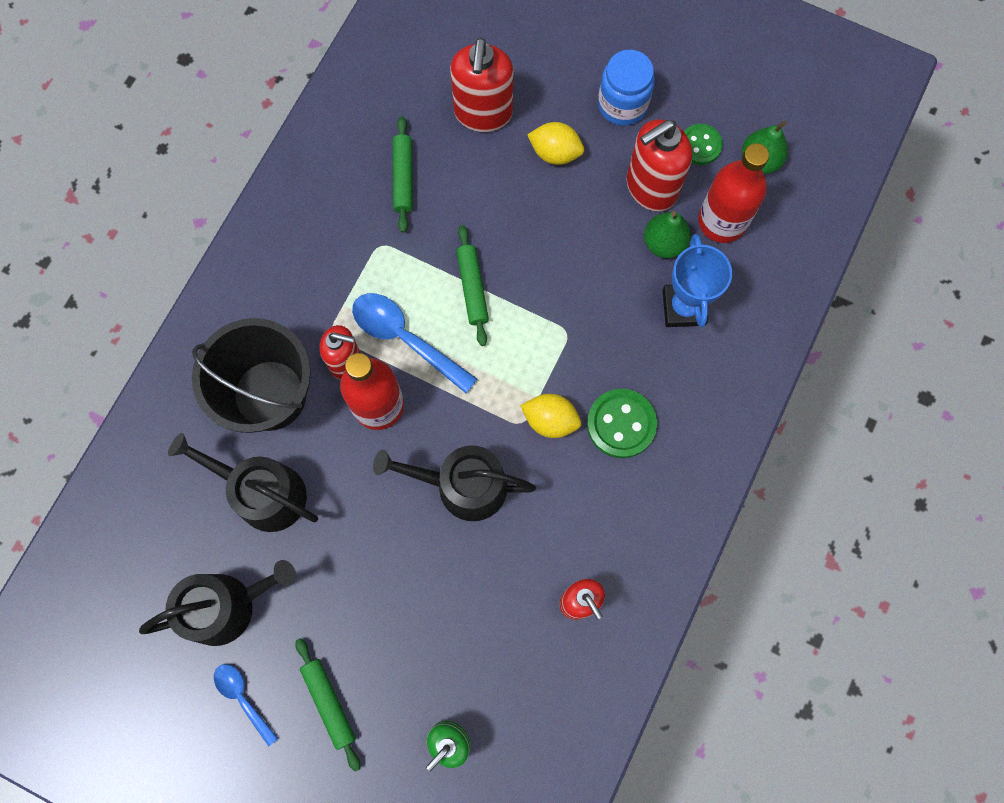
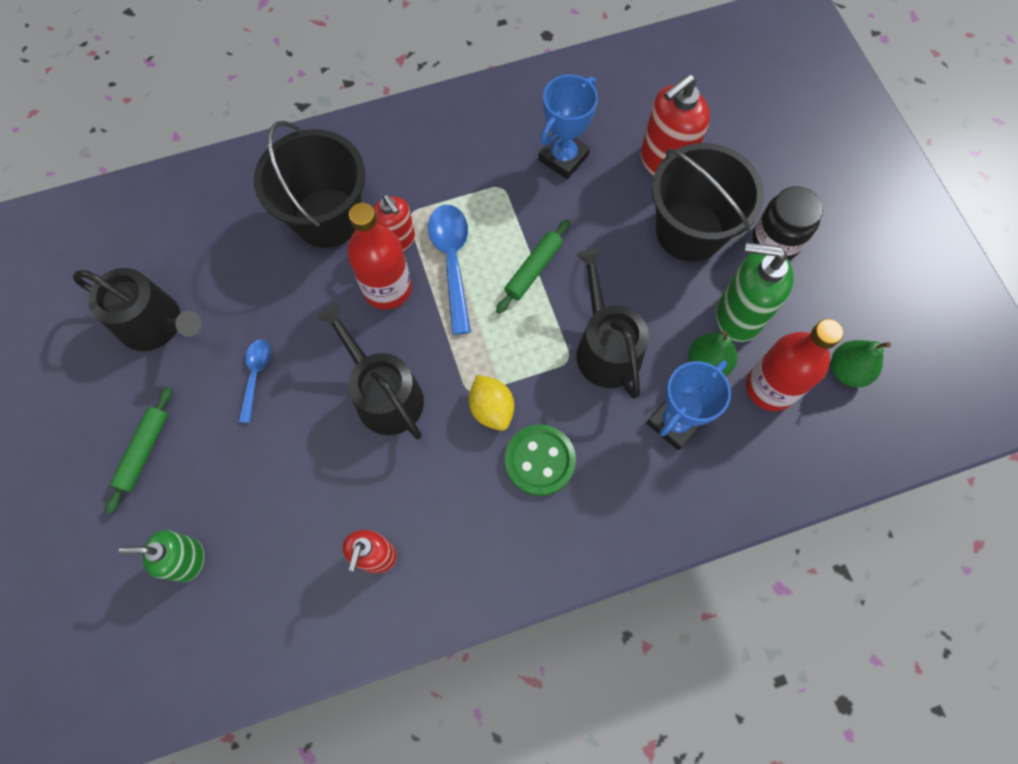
camera: 45 degrees right, 5 degrees down
(242, 698) = (99, 392): blue spoon -> blue spoon (256, 375)
(263, 492) = (255, 274): black watering can -> black watering can (605, 347)
(403, 178) = (563, 157): green rolling pin -> blue trophy
(555, 153) = (689, 231): yellow lemon -> black bucket
(622, 105) = (776, 240): blue jar -> black jar
(651, 187) = (738, 315): red soap dispenser -> green soap dispenser
(700, 145) = (809, 319): green button -> none

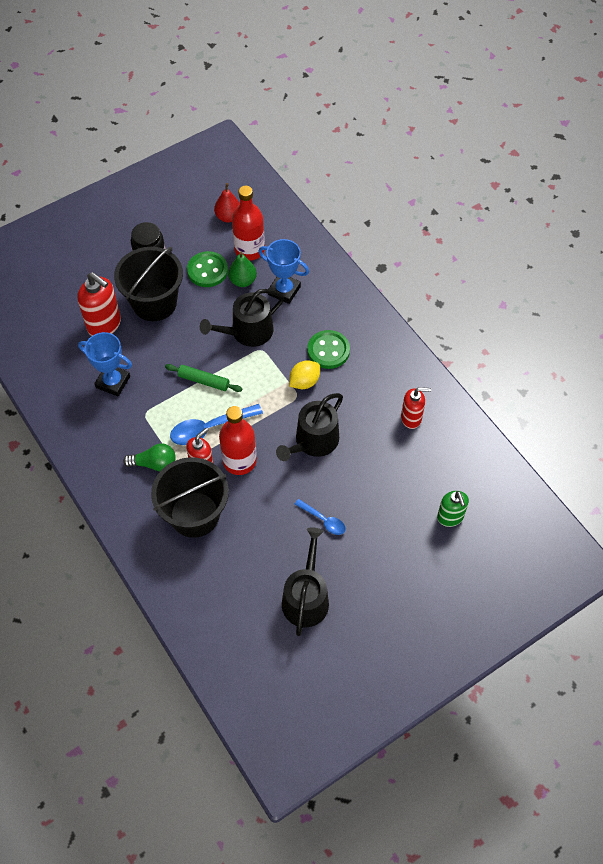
camera: 105 degrees left, 10 degrees down
(144, 451) = (394, 569): green rolling pin -> none
(256, 375) = (323, 520): blue spoon -> blue spoon turned 135 degrees counterclockwise
(419, 184) = (154, 463): none -> green light bulb
(738, 315) = (207, 270): green soap dispenser -> green button
(847, 370) = (228, 217): green pear -> red pear

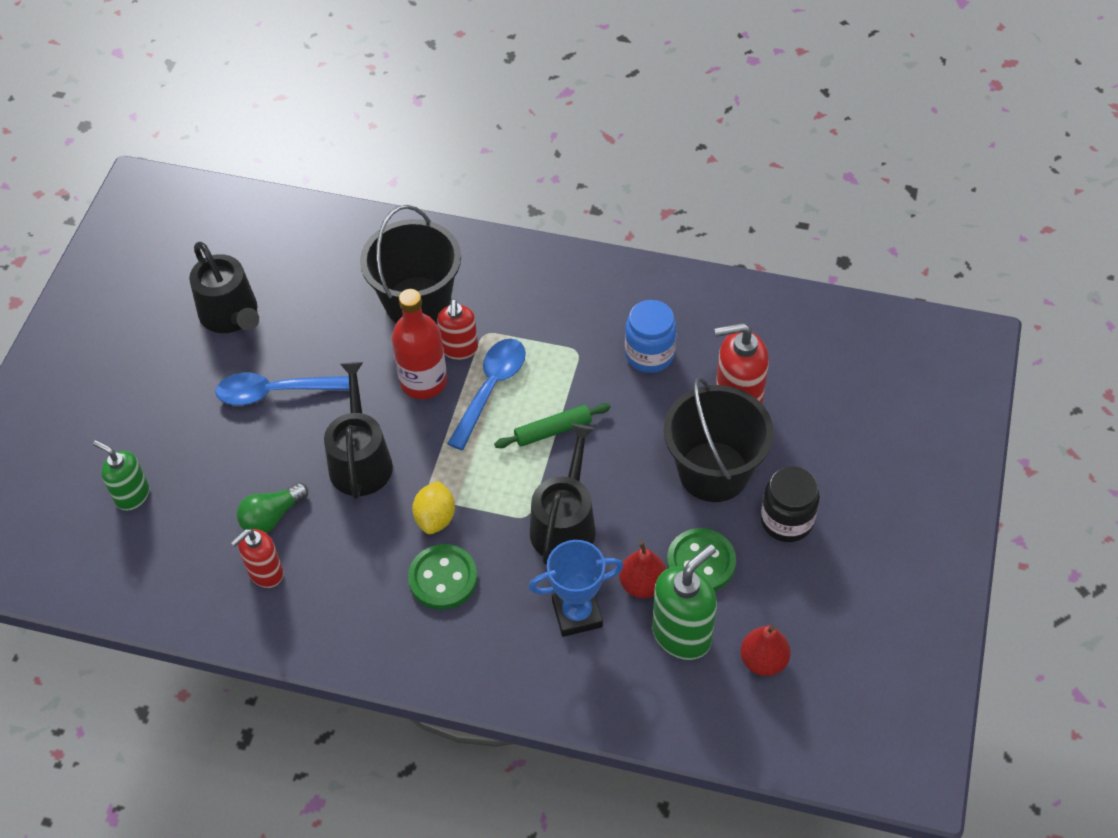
camera: 140 degrees right, 5 degrees down
(113, 382) = (649, 354): blue trophy -> blue jar
(154, 463) = (511, 315): green light bulb -> green light bulb (272, 517)
(243, 281) = (642, 584): green pear -> red pear
(249, 250) = (682, 635): red bottle -> green soap dispenser
(323, 520) = (275, 392): blue spoon -> blue spoon, size x1.70

